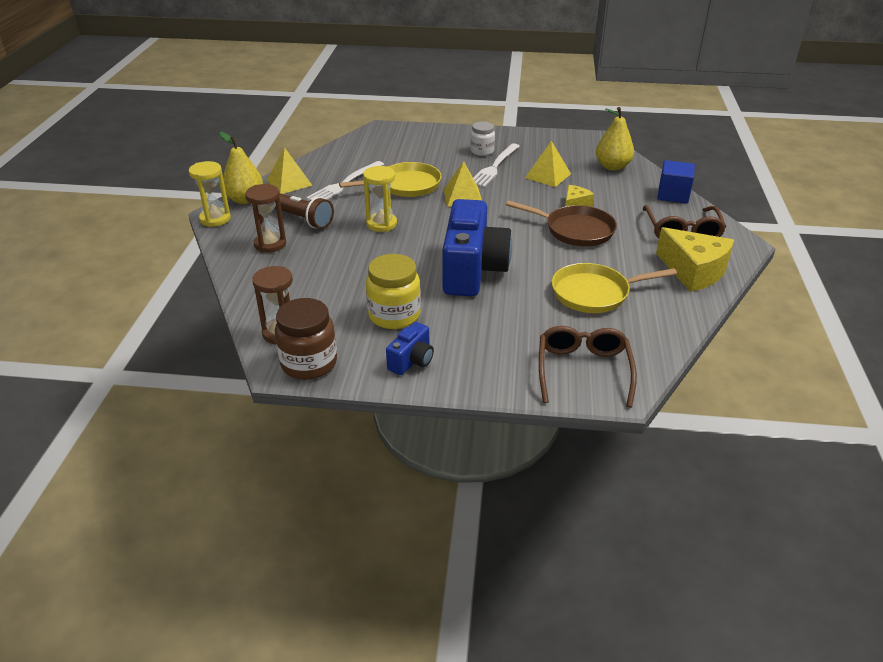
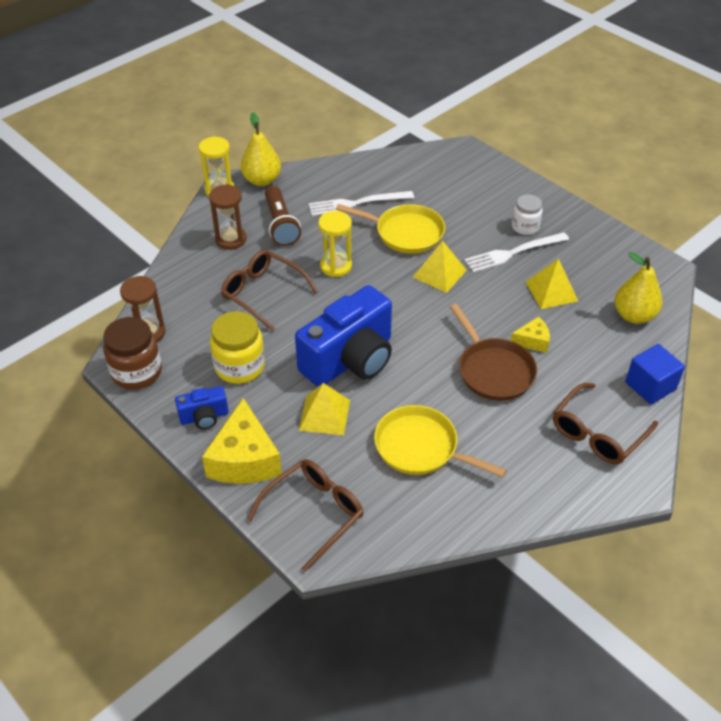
camera: 40 degrees right, 10 degrees up
(289, 183) = (314, 179): yellow pyramid -> yellow pyramid (324, 415)
(347, 264) = (263, 293): none -> brown glasses
(693, 271) = (544, 483): yellow cheese -> yellow cheese (244, 459)

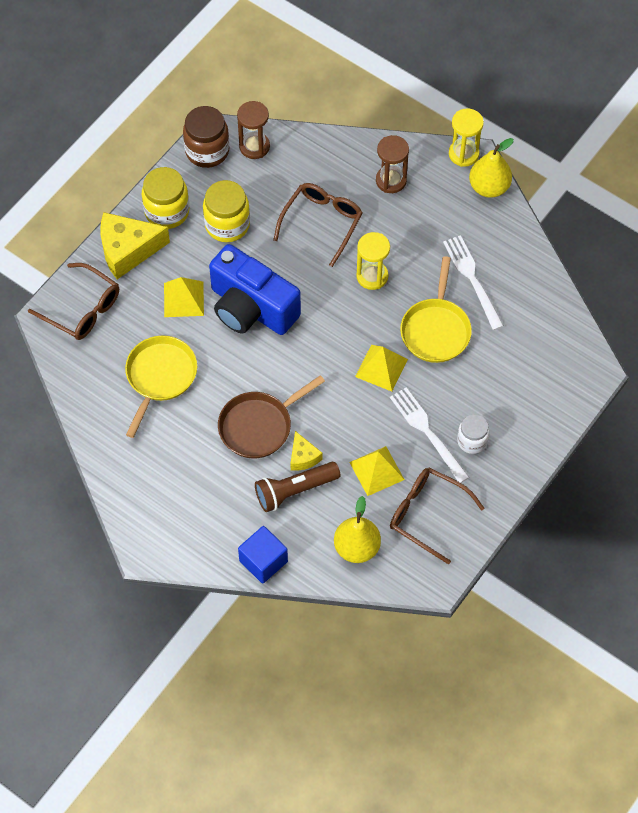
camera: 80 degrees right, 15 degrees up
(204, 417) = (167, 211): blue camera -> yellow jar
(280, 225) = (422, 218): brown flashlight -> brown flashlight (295, 490)
(598, 433) = (198, 516): brown glasses -> brown glasses (427, 515)

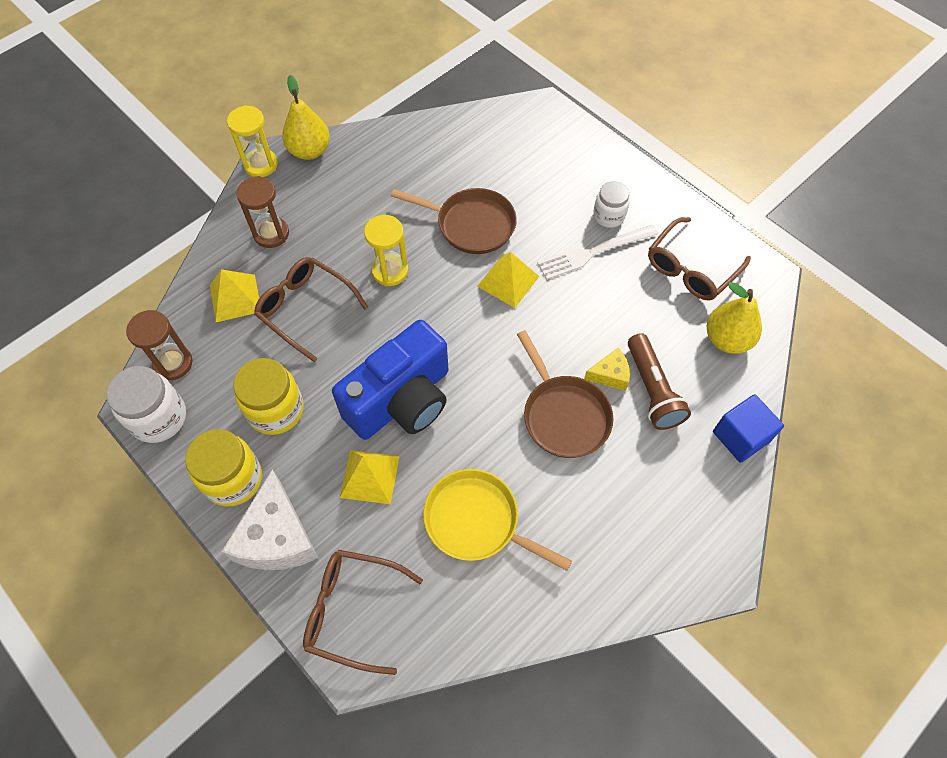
camera: 80 degrees left, 0 degrees up
(82, 309) = (353, 611): brown glasses -> brown glasses turned 120 degrees counterclockwise
(128, 250) = (277, 537): yellow cheese -> white cheese
(207, 151) = (158, 418): brown jar -> white jar
(376, 471) = (635, 306): yellow pyramid -> yellow pyramid (235, 298)
(436, 330) = (471, 224): yellow pan -> brown pan
(472, 278) = (416, 184): white fork -> none

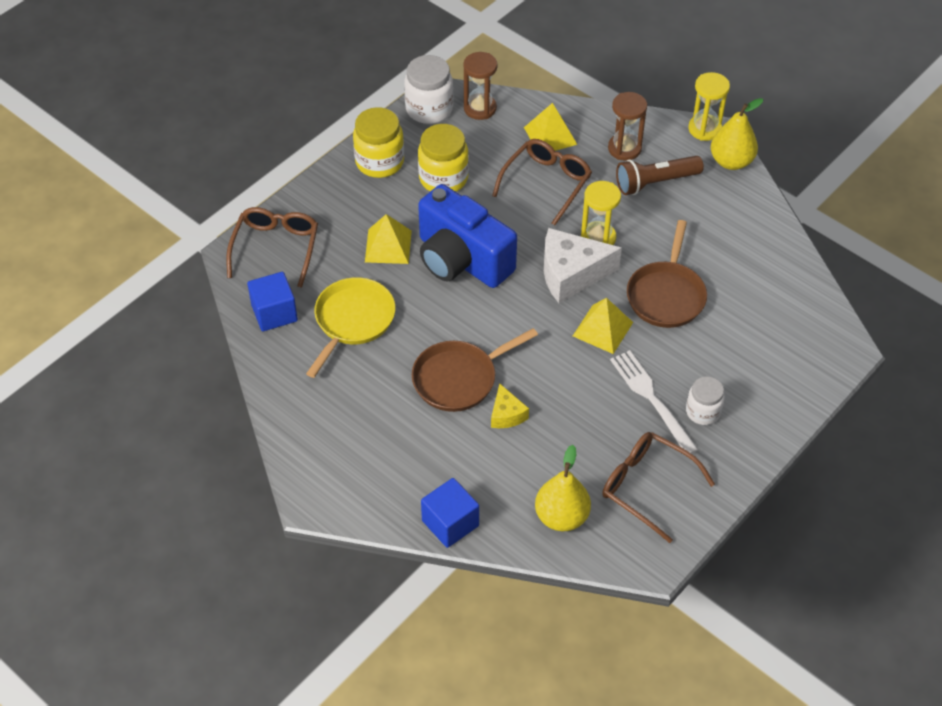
camera: 85 degrees right, 10 degrees down
(277, 537) = (333, 195): white cheese -> white cheese (571, 274)
(457, 613) = (274, 313): none -> blue cube
(652, 390) = (494, 449): brown flashlight -> brown flashlight (655, 182)

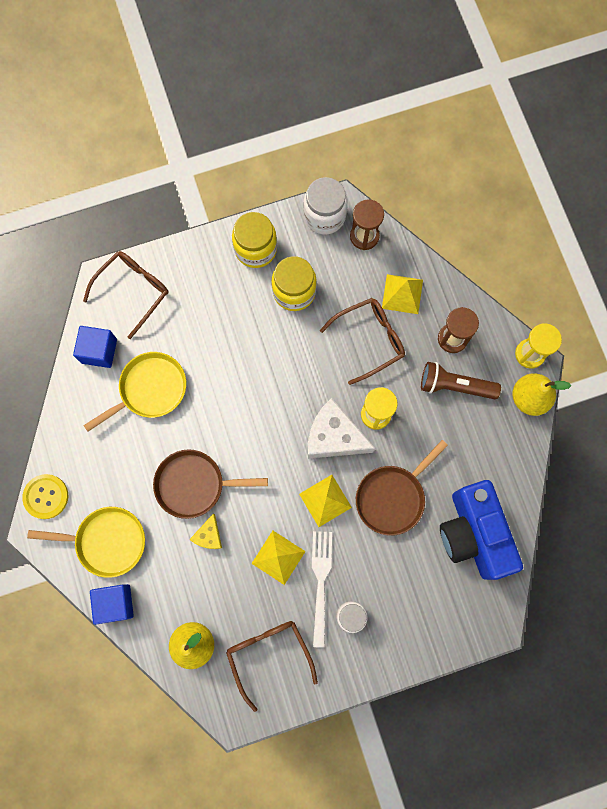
camera: 30 degrees right, 25 degrees up
(304, 465) = (46, 496): none -> yellow button
(388, 246) = (215, 334): yellow pyramid -> yellow pyramid (278, 557)
(400, 473) = (106, 541): none -> yellow pan
(462, 260) = (261, 377): blue camera -> blue camera (474, 534)

